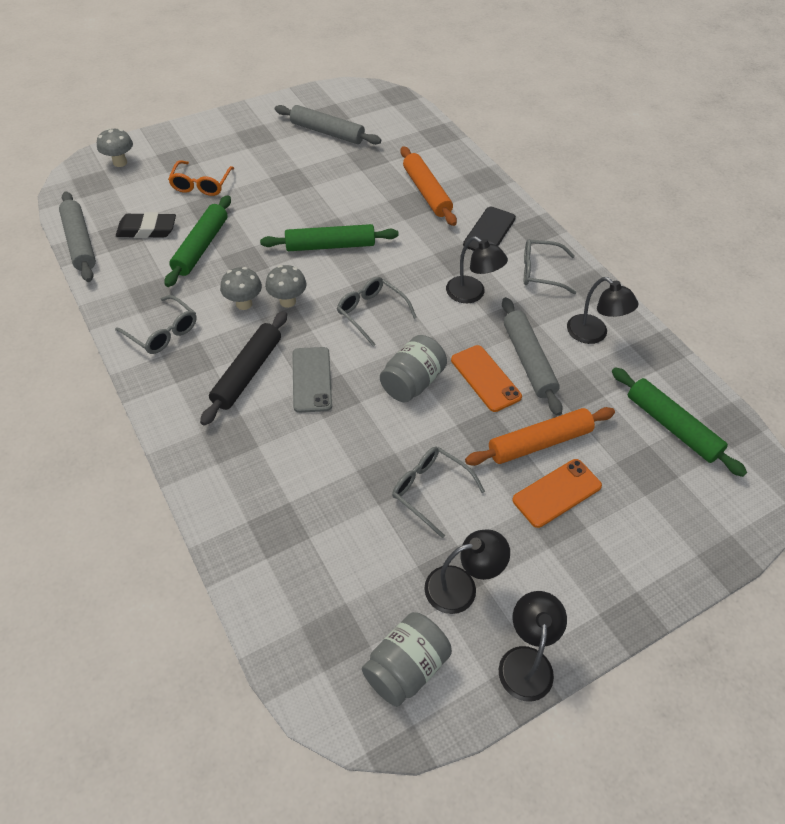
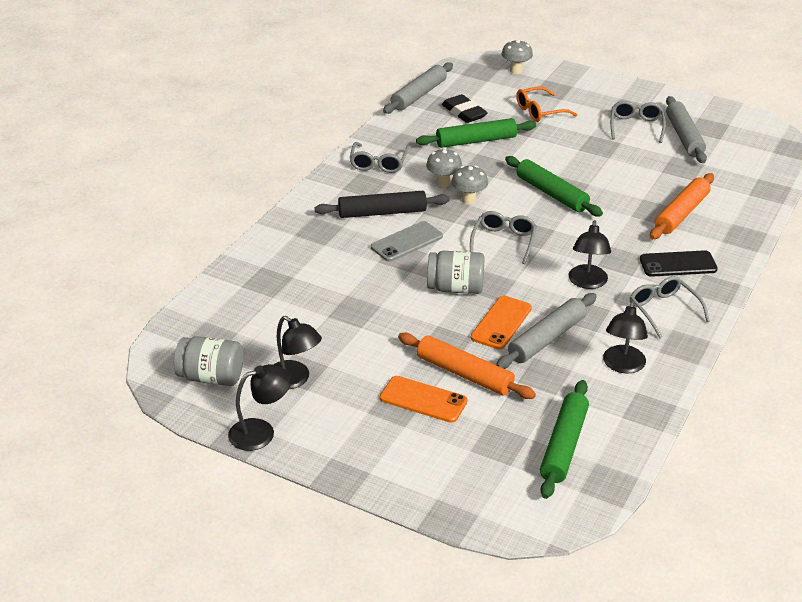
camera: 60 degrees right, 15 degrees down
(430, 491) = (362, 335): grey glasses -> grey glasses (636, 126)

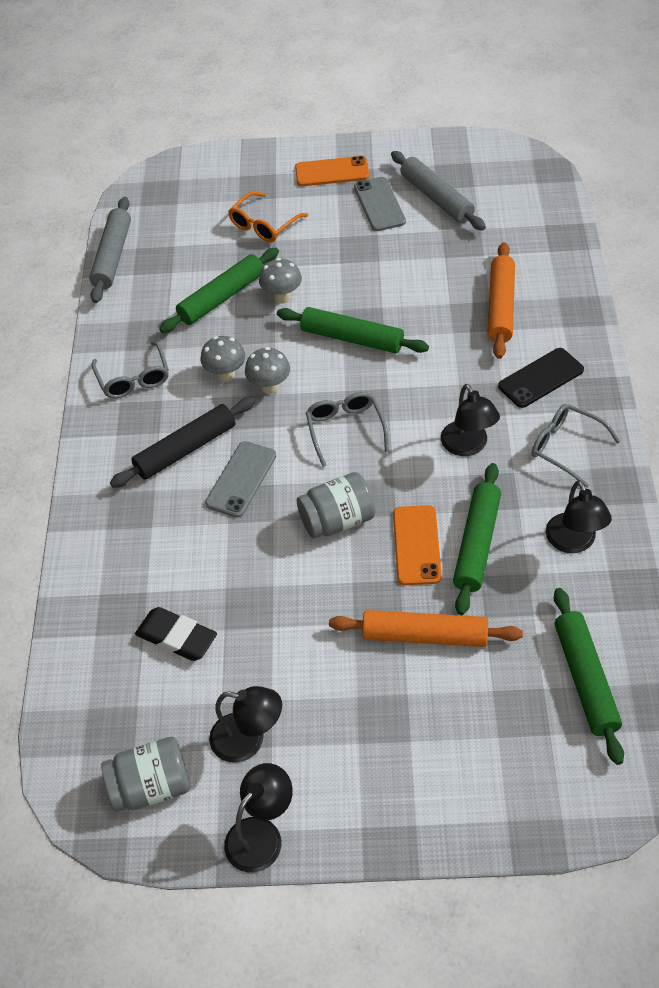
camera: 25 degrees left, 15 degrees up
(423, 399) = (405, 694): orange phone -> orange phone (332, 172)
(464, 113) = (181, 262): black eraser -> black eraser (177, 637)
(516, 70) = (199, 175): grey mushroom -> grey mushroom (282, 297)
(547, 339) = (477, 544): grey rolling pin -> green rolling pin
(636, 126) = (379, 204): grey glasses -> grey phone

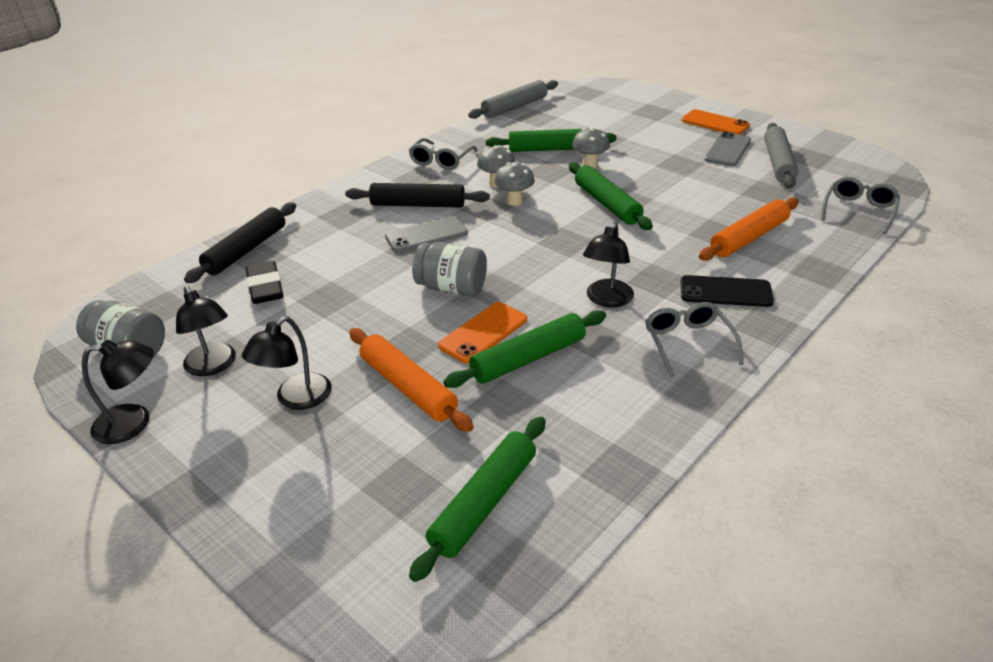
camera: 40 degrees right, 15 degrees down
(95, 614) = (246, 250): none -> black rolling pin
(264, 225) = (629, 129): orange glasses -> none
(345, 430) = (531, 245): grey glasses -> grey glasses (859, 210)
(574, 542) = (608, 405): black lamp -> black lamp (296, 399)

